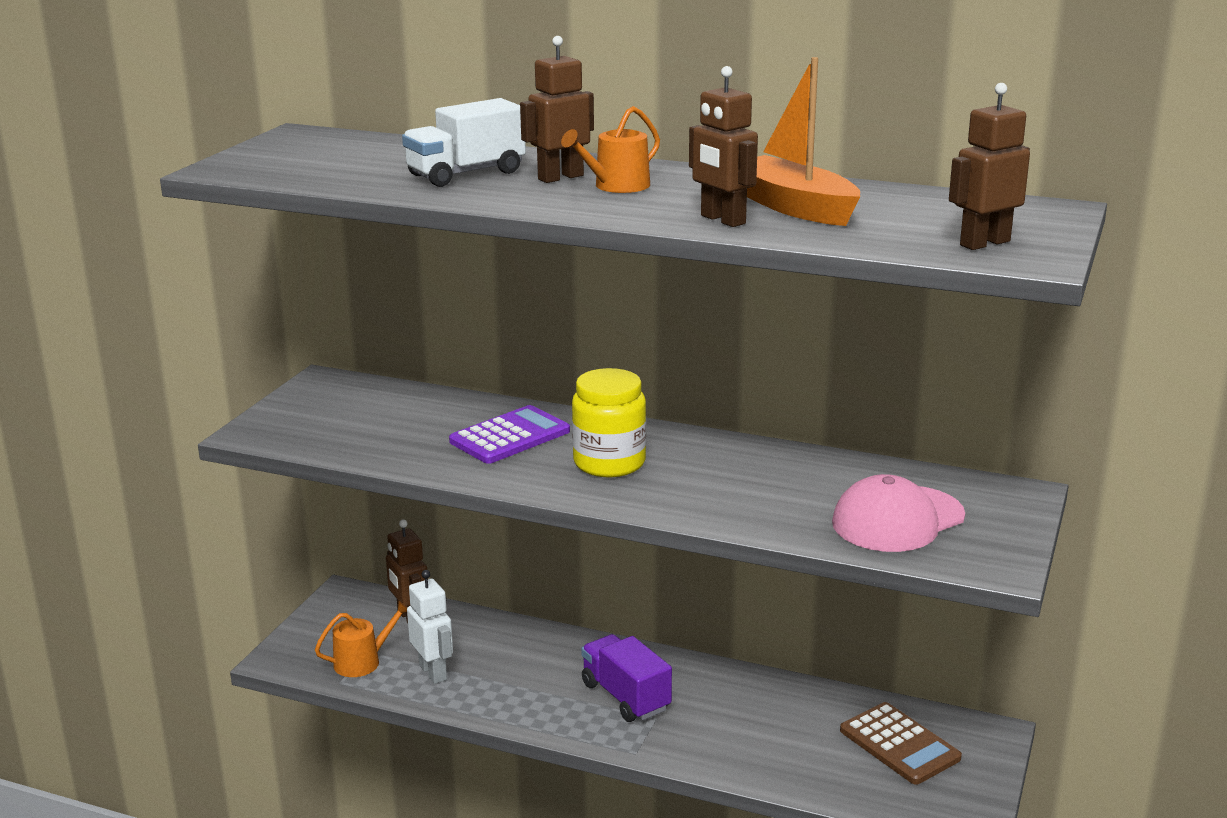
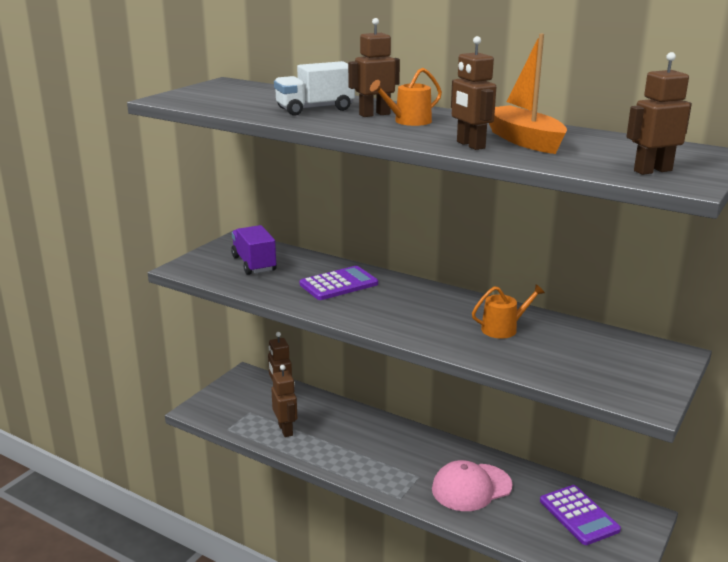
camera: 10 degrees right, 0 degrees up
(362, 661) = (244, 418): orange watering can -> orange watering can (503, 329)
(433, 672) = (286, 430): white robot -> brown robot
(609, 463) = (397, 307): yellow jar -> none
(626, 697) = (402, 460): purple truck -> purple truck (254, 264)
(897, 519) = (582, 363): pink cap -> pink cap (471, 487)
(899, 744) = (579, 515): brown calculator -> purple calculator

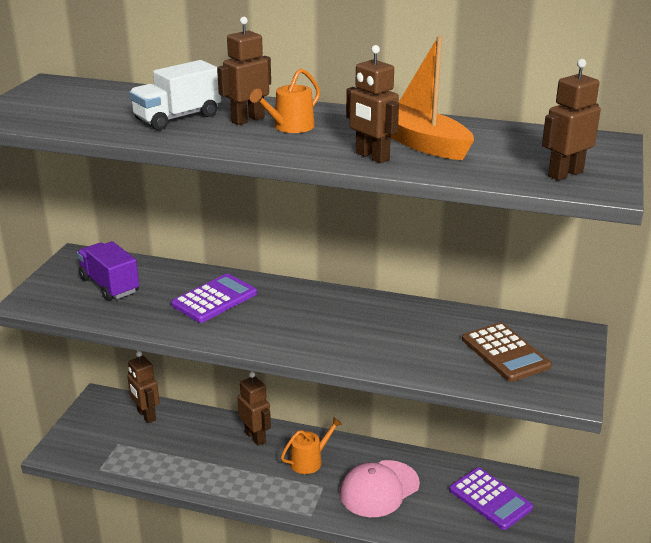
camera: 15 degrees left, 5 degrees up
(286, 430) = (165, 458): brown robot -> brown robot (255, 437)
(503, 329) = (405, 330): orange watering can -> orange watering can (309, 461)
(595, 359) = (505, 353): none -> brown calculator

